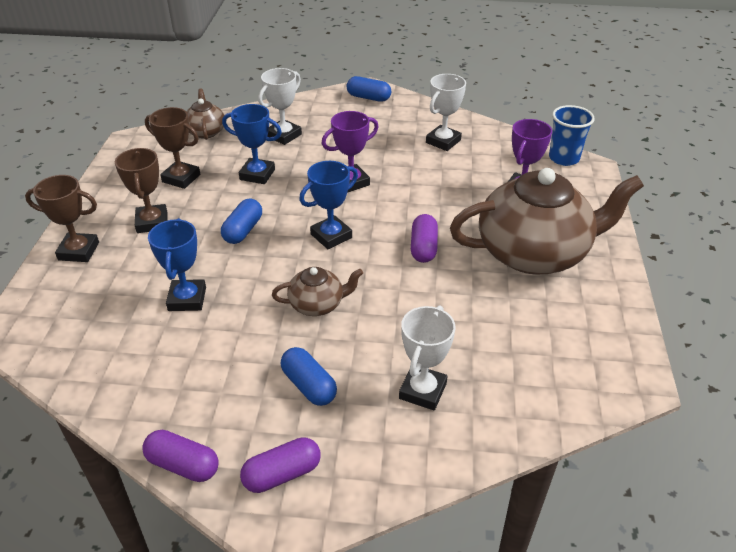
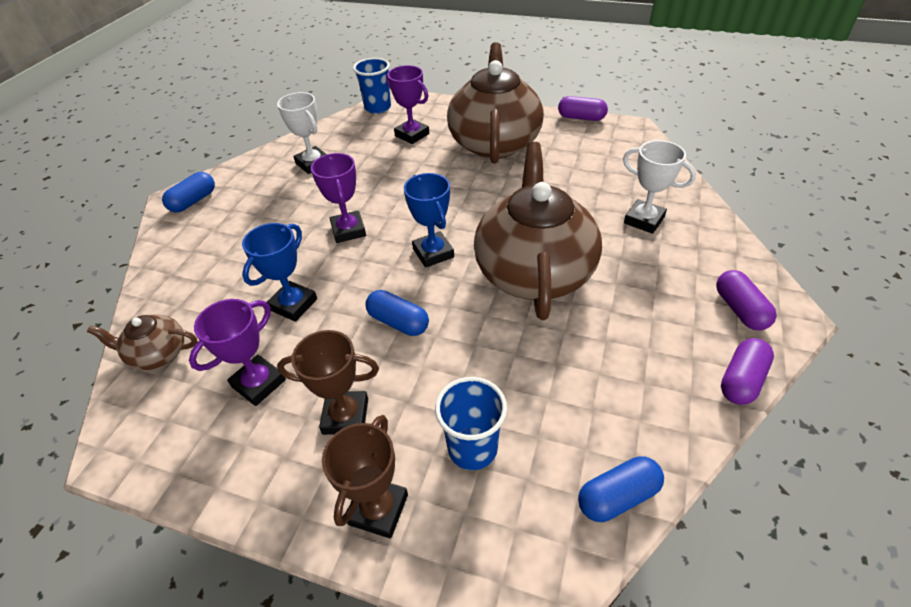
camera: 75 degrees left, 5 degrees up
(121, 288) = (472, 448): none -> blue cup
(181, 178) = (259, 383): brown trophy -> purple trophy
(187, 299) = (507, 376): blue trophy -> none
(284, 135) = (223, 276): white trophy -> none
(309, 385) = (639, 285): blue capsule -> blue capsule (617, 496)
(317, 304) = (533, 271): brown teapot -> brown teapot, size x2.20
(423, 247) = (470, 197): purple capsule -> purple capsule (581, 118)

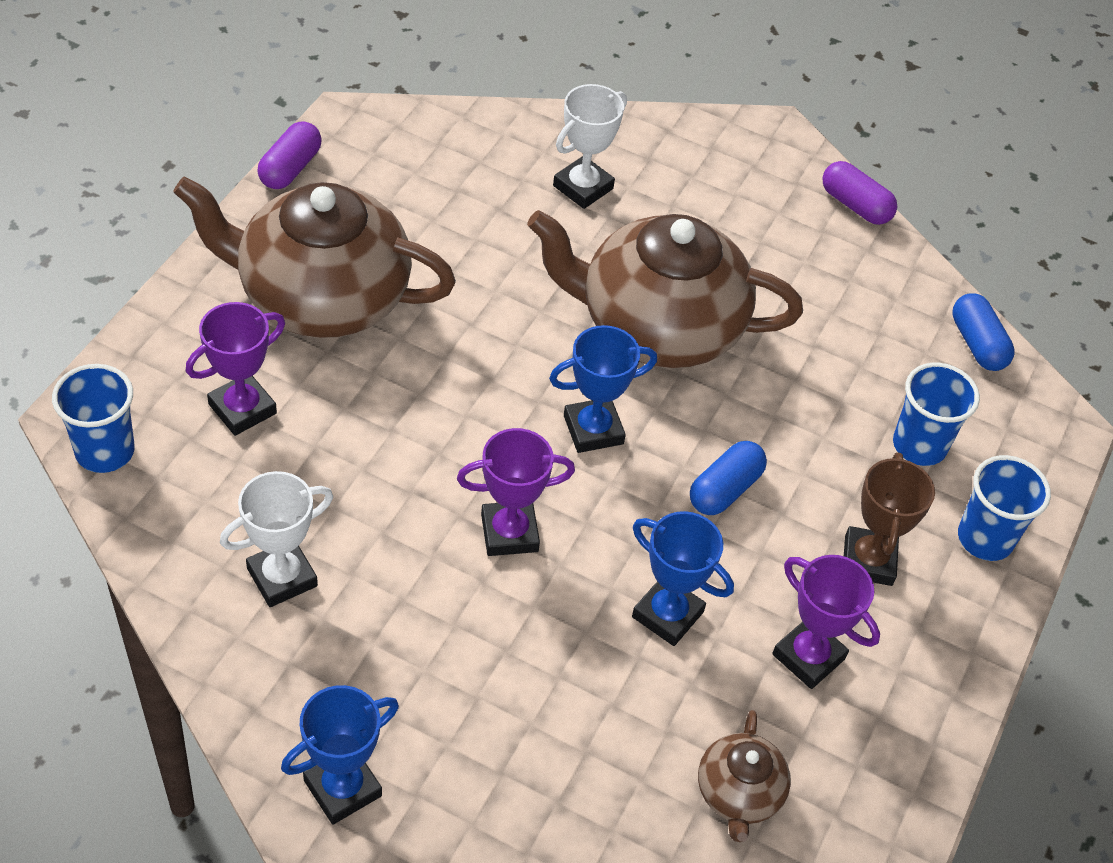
camera: 90 degrees left, 5 degrees up
(193, 201) = (342, 788): blue capsule -> blue trophy
(378, 509) = (985, 538): brown trophy -> blue cup
(740, 309) = (759, 166): purple capsule -> none

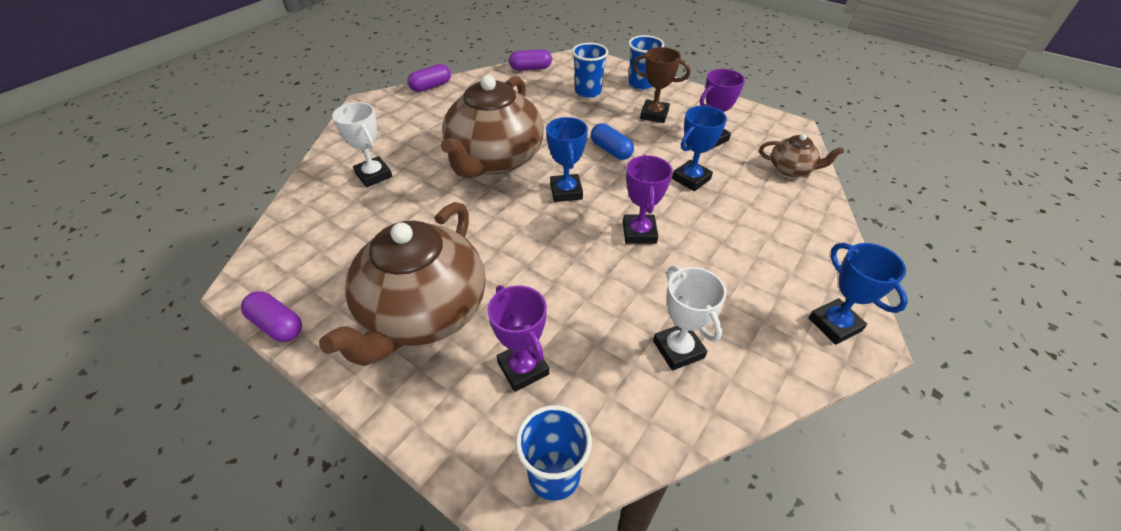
camera: 75 degrees left, 5 degrees down
(977, 344) = (530, 68): blue capsule -> purple capsule

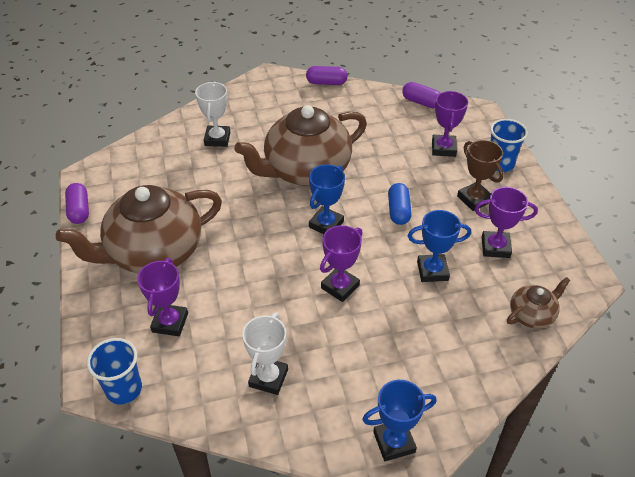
camera: 40 degrees right, 0 degrees up
(588, 92) = (443, 148): blue cup -> purple trophy
(791, 169) = (532, 315): brown teapot -> brown teapot turned 90 degrees counterclockwise
(834, 324) = (394, 442): blue trophy -> blue trophy turned 60 degrees clockwise

